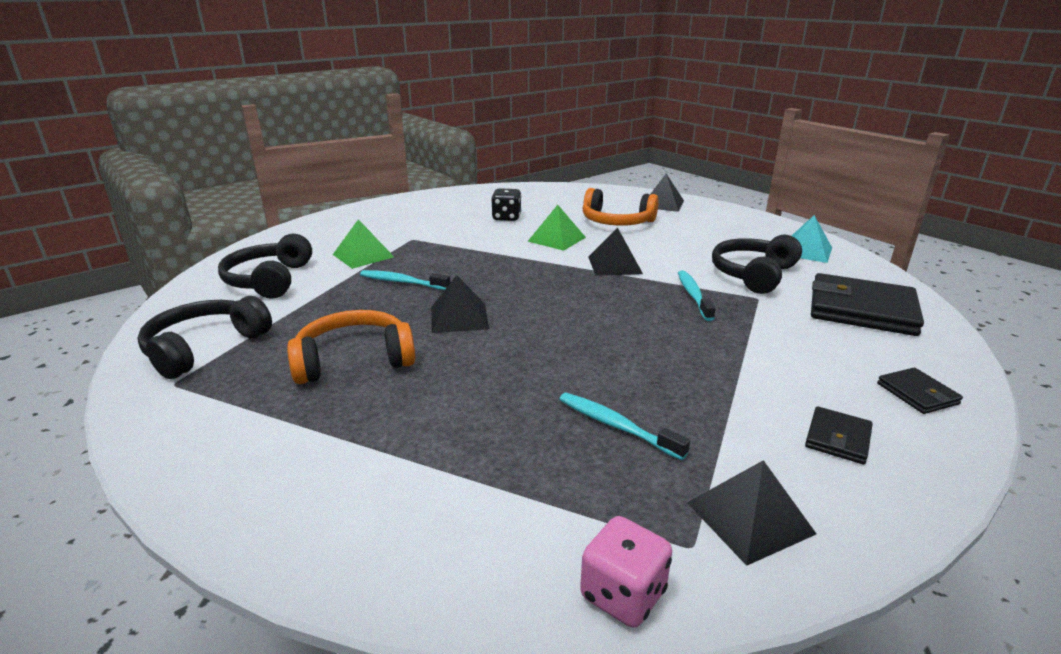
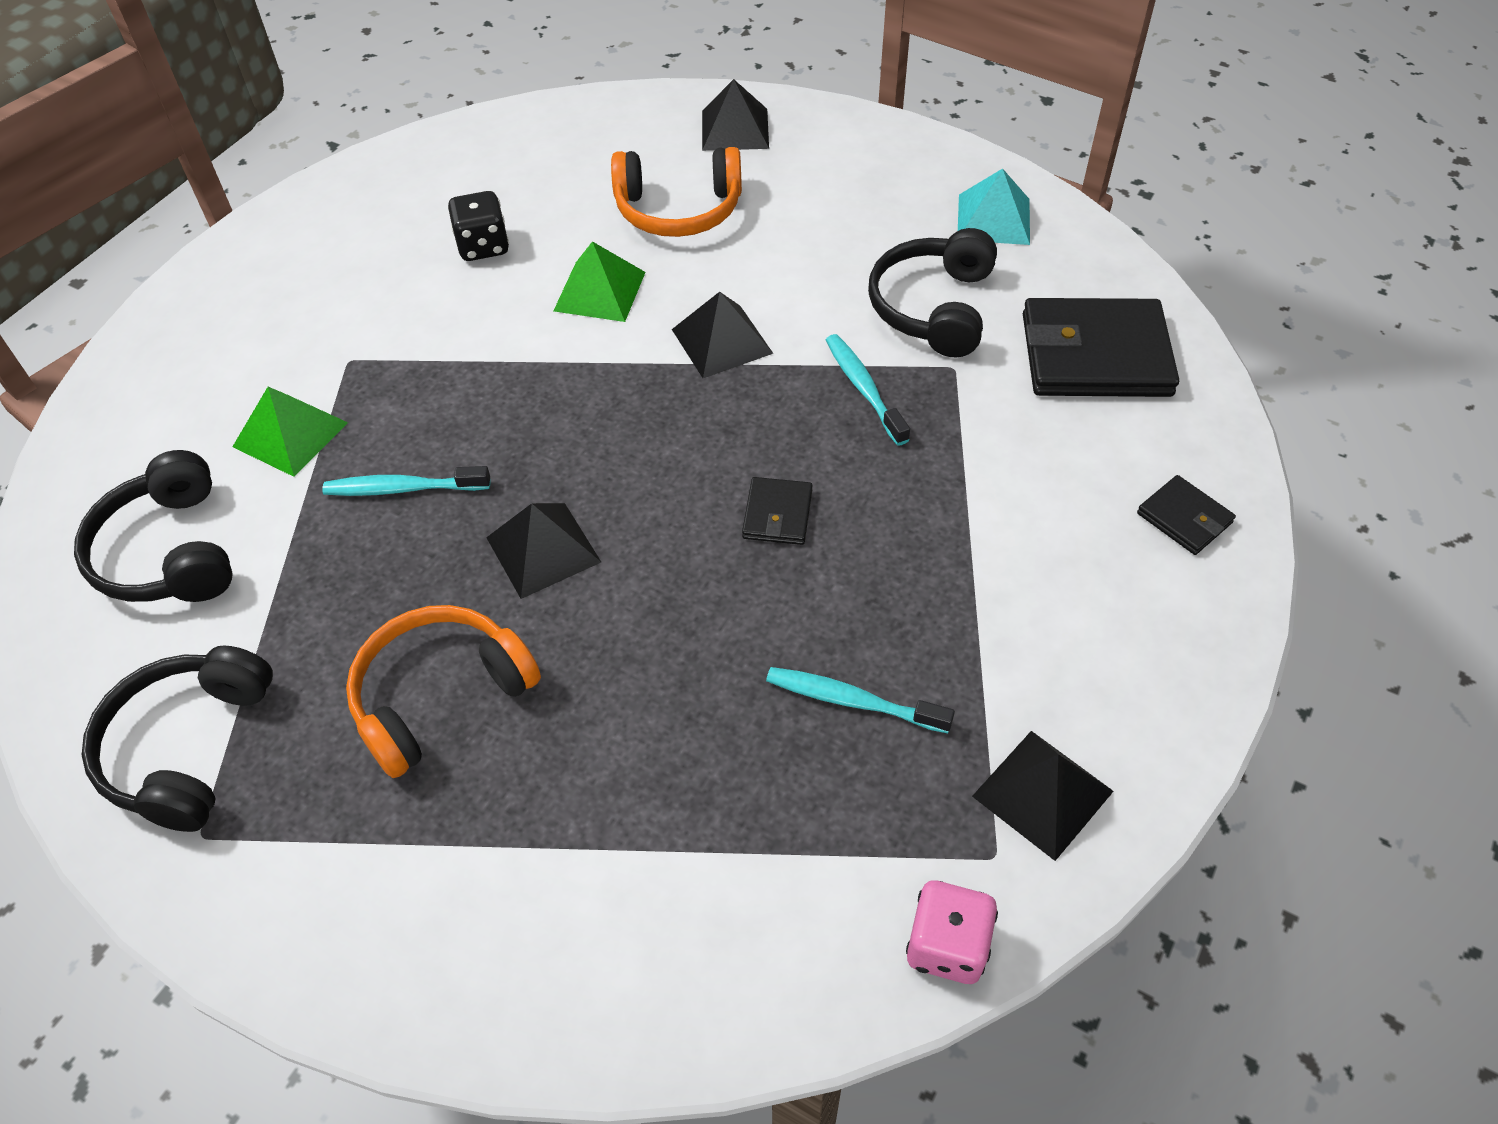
camera: 20 degrees left, 25 degrees up
(837, 438) = (1108, 632): black wallet -> black wallet (777, 514)

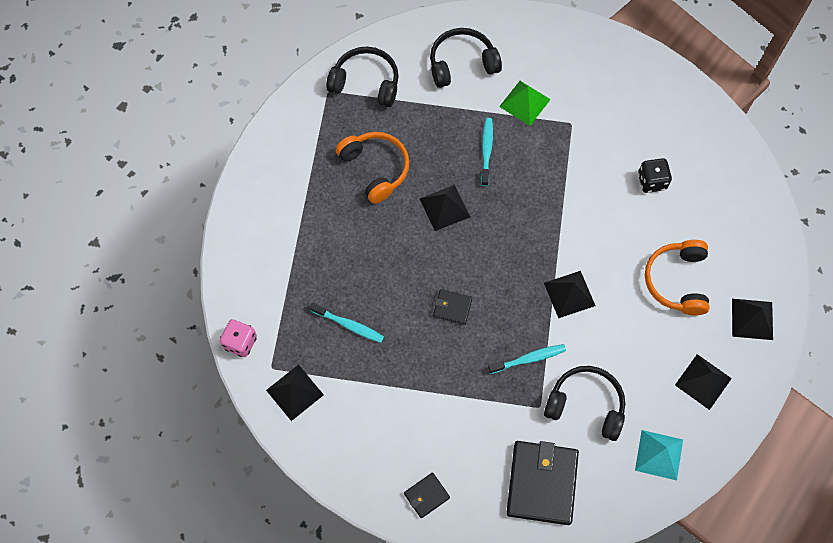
camera: 95 degrees right, 15 degrees up
(599, 291) = (612, 237): green pyramid -> none
(852, 701) = (349, 325): turquoise toothbrush -> turquoise toothbrush turned 90 degrees clockwise
(854, 176) = (703, 381): none -> black pyramid

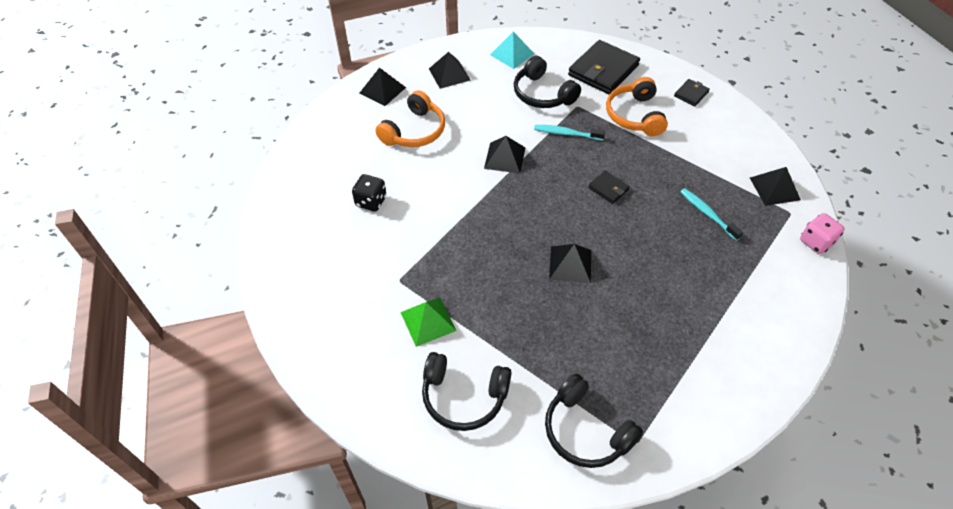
camera: 150 degrees left, 15 degrees down
(375, 169) = (621, 330): orange headphones -> orange headphones (635, 115)
(426, 495) = (691, 94): black wallet -> black wallet turned 45 degrees counterclockwise
(486, 150) = (498, 295): turquoise toothbrush -> none

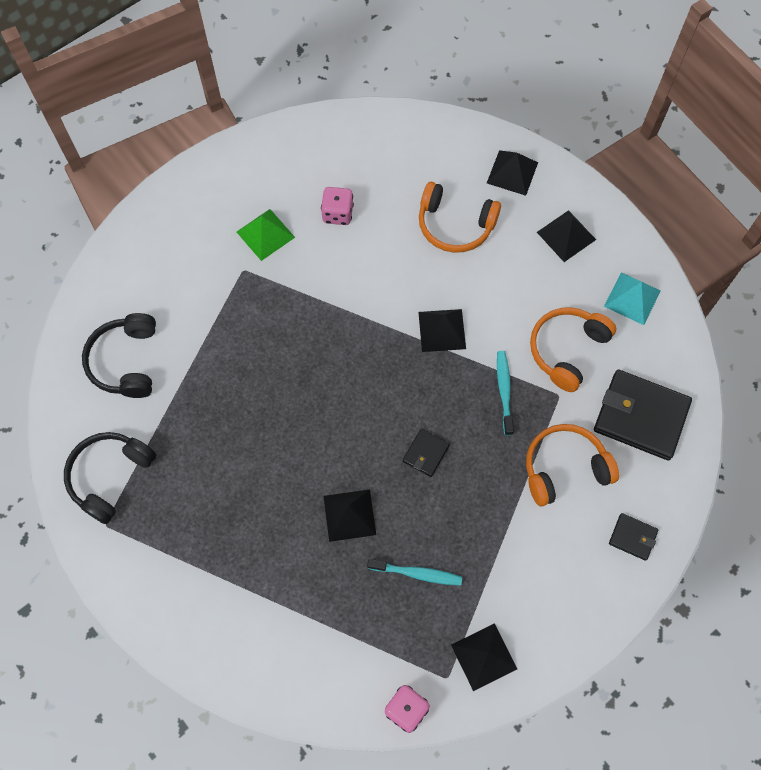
camera: 75 degrees right, 15 degrees up
(371, 201) = (337, 214): black dice -> pink dice
(428, 321) = (201, 309): green pyramid -> green pyramid (265, 234)
(542, 94) = (567, 350): black headphones -> orange headphones
(570, 264) = (303, 429): black pyramid -> black pyramid (349, 515)
(707, 214) = (417, 573): turquoise toothbrush -> turquoise toothbrush turned 60 degrees clockwise

